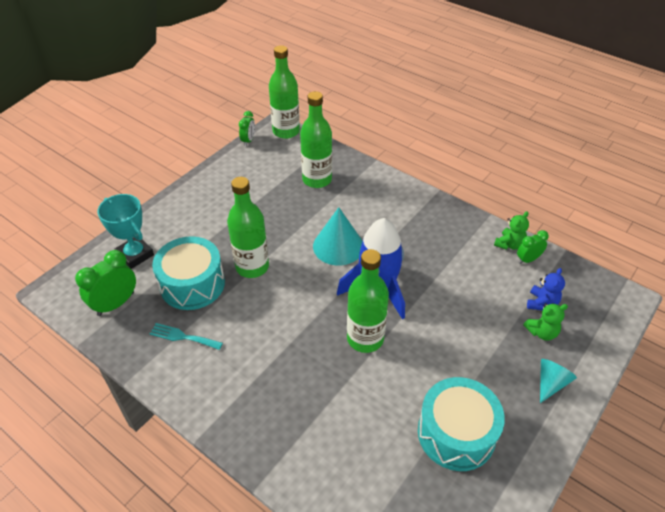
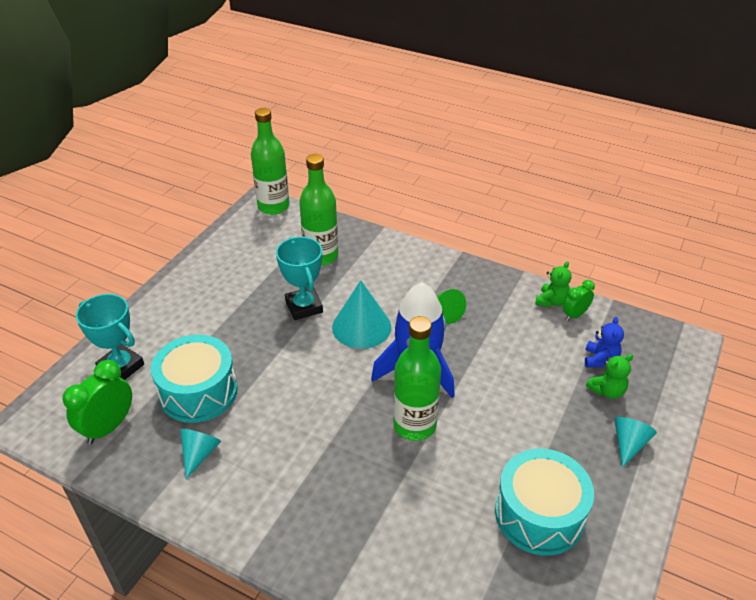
camera: 10 degrees left, 5 degrees down
(183, 337) = (199, 454): turquoise fork -> turquoise cone
(248, 140) = (231, 221): green clock -> none
(252, 267) = (266, 363): green bottle -> none
(293, 222) = (304, 307): none -> turquoise trophy
(413, 243) = (445, 313): none -> green cone

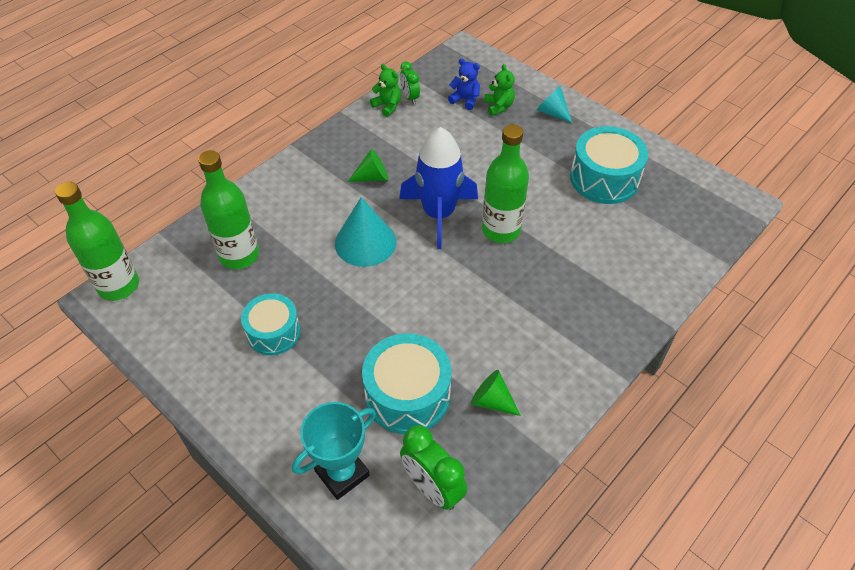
camera: 75 degrees left, 10 degrees up
(199, 454) = (492, 401): turquoise cone -> green cone
(248, 295) = (273, 332): none -> turquoise drum
(304, 307) = (315, 284): turquoise trophy -> none

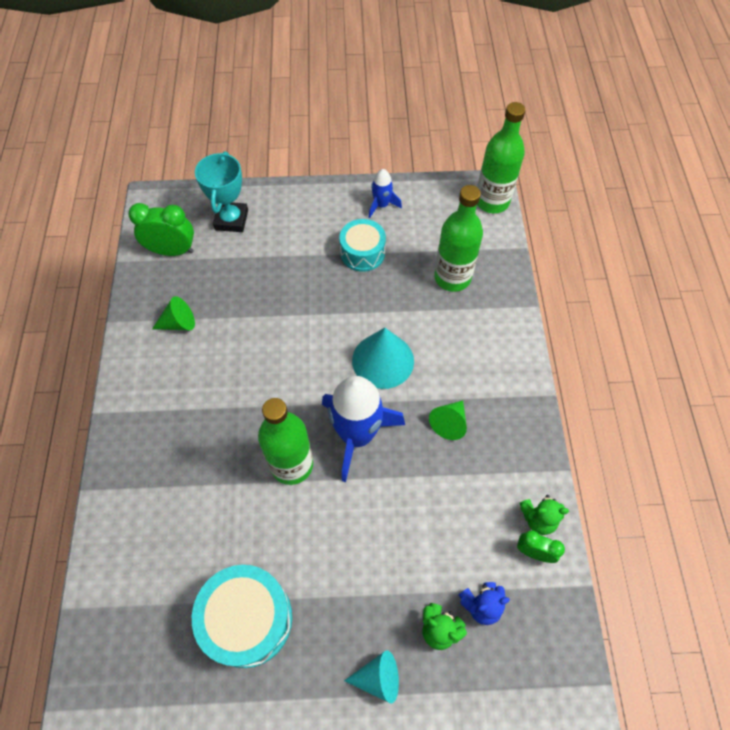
camera: 135 degrees right, 10 degrees up
(199, 362) = (381, 205): none -> blue rocket
(407, 395) = (236, 285): turquoise drum -> none

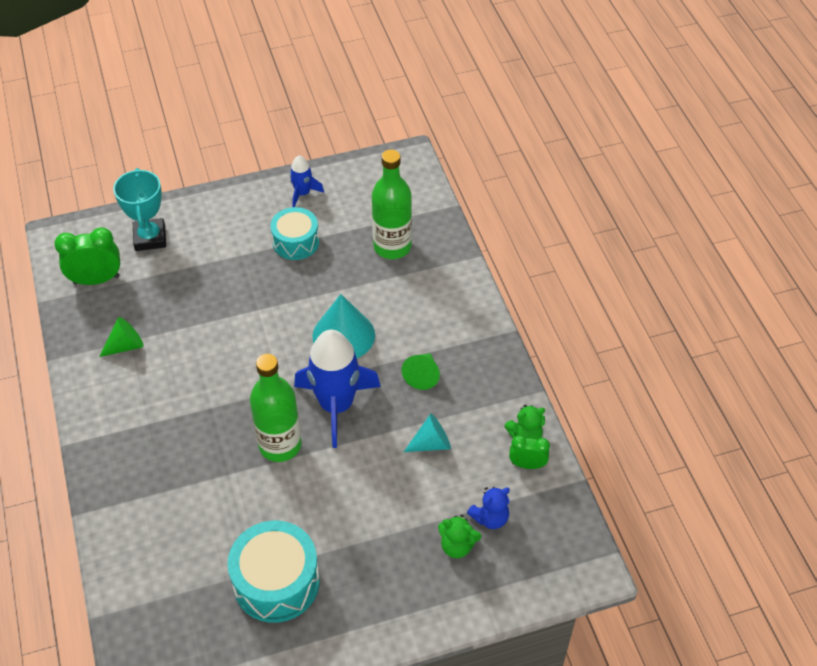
camera: 15 degrees left, 10 degrees down
(378, 677) = (411, 597): turquoise cone -> turquoise cone (431, 443)
(492, 201) = (413, 168): green bottle -> none

